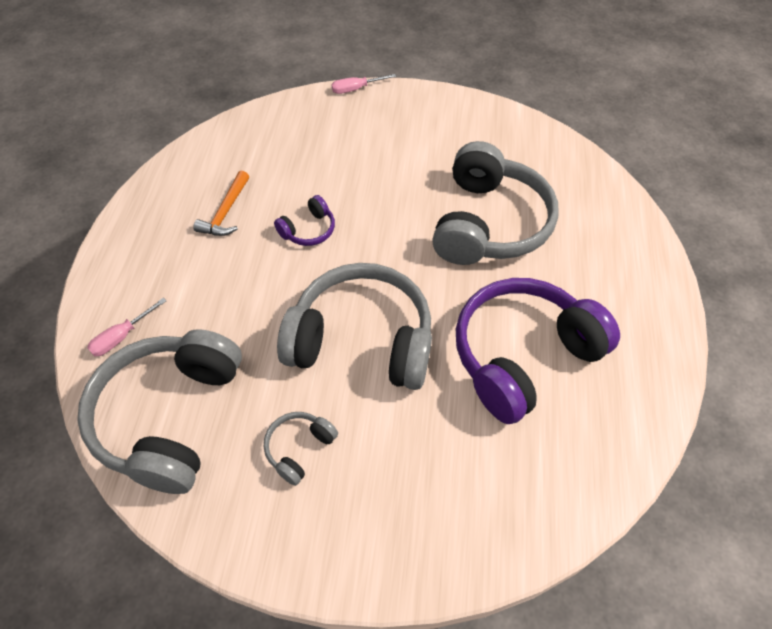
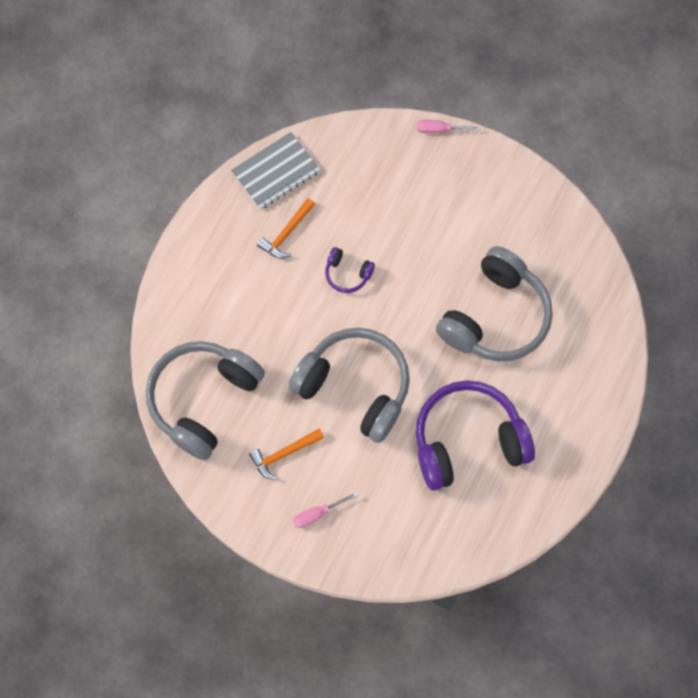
camera: 20 degrees right, 15 degrees up
(122, 337) = (183, 324): pink screwdriver -> pink screwdriver (317, 514)
(196, 163) = (276, 172): none -> grey notebook
(299, 448) = (284, 454): grey headphones -> orange hammer
(308, 230) = (347, 274): purple headphones -> purple headphones turned 45 degrees clockwise

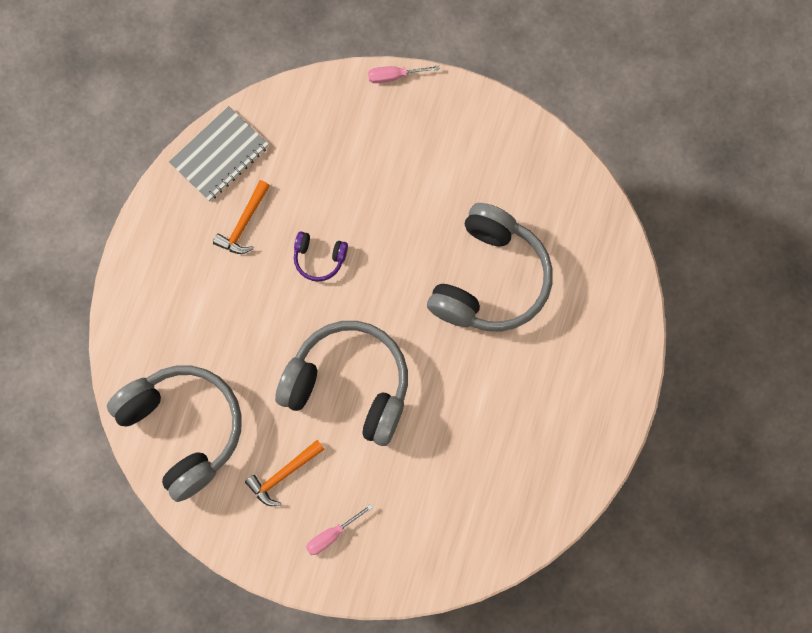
camera: 10 degrees left, 5 degrees up
(203, 400) = (184, 429): grey headphones -> grey headphones turned 120 degrees clockwise
(467, 440) = (482, 424): purple headphones -> none

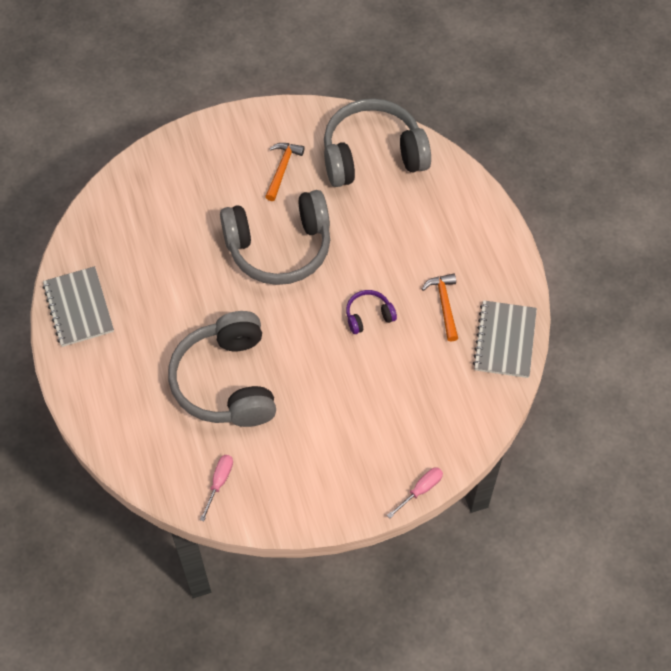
camera: 145 degrees right, 15 degrees down
(184, 429) = (372, 155): grey headphones -> grey headphones turned 150 degrees clockwise
(332, 535) = (221, 155): pink screwdriver -> pink screwdriver (219, 482)
(579, 448) = (78, 308): none -> grey notebook

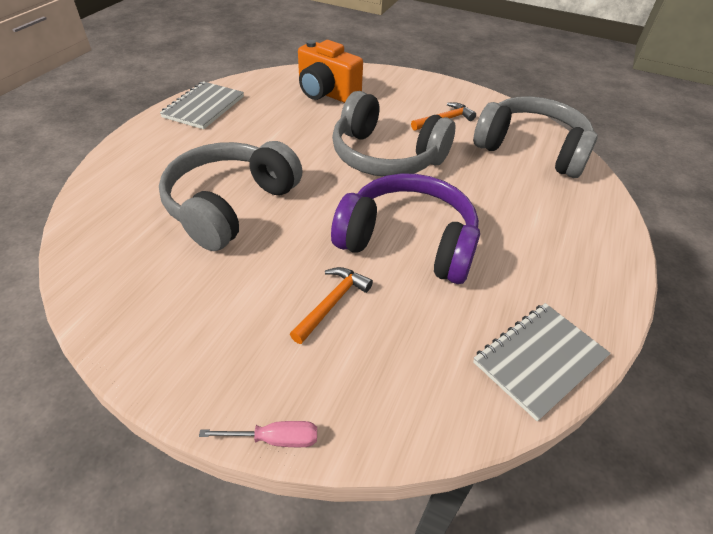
camera: 40 degrees right, 15 degrees down
(157, 209) = (326, 93): none -> orange camera
(219, 482) = (117, 267): pink screwdriver -> none
(368, 316) = (408, 242): purple headphones -> purple headphones, size x2.30
(444, 305) = (496, 282): orange hammer -> orange hammer (332, 303)

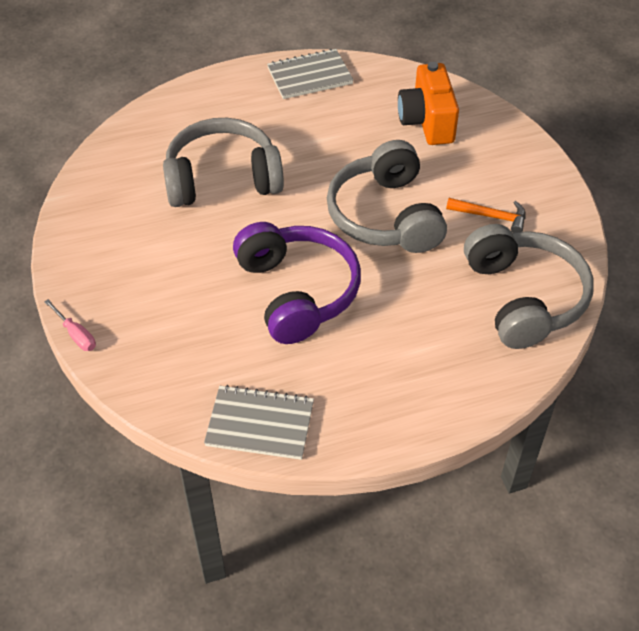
camera: 50 degrees right, 5 degrees up
(332, 303) = (194, 291): orange hammer -> none

